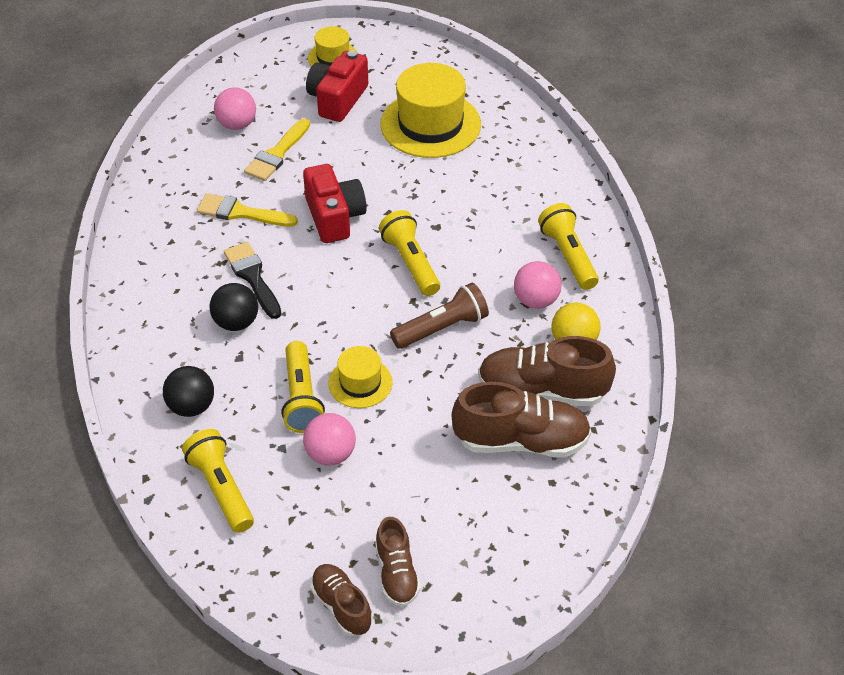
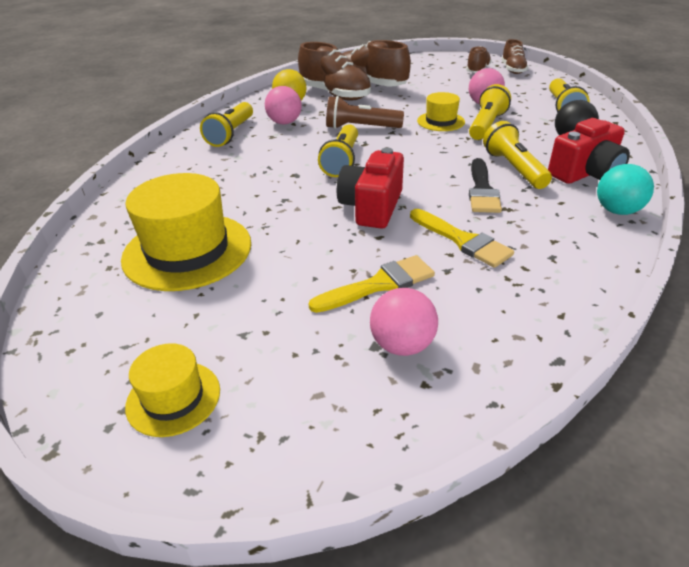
camera: 145 degrees left, 10 degrees down
(125, 298) = (617, 211): none -> turquoise ball
(236, 322) = (514, 168): black ball -> yellow flashlight
(337, 99) = (243, 323): red camera -> red camera (586, 173)

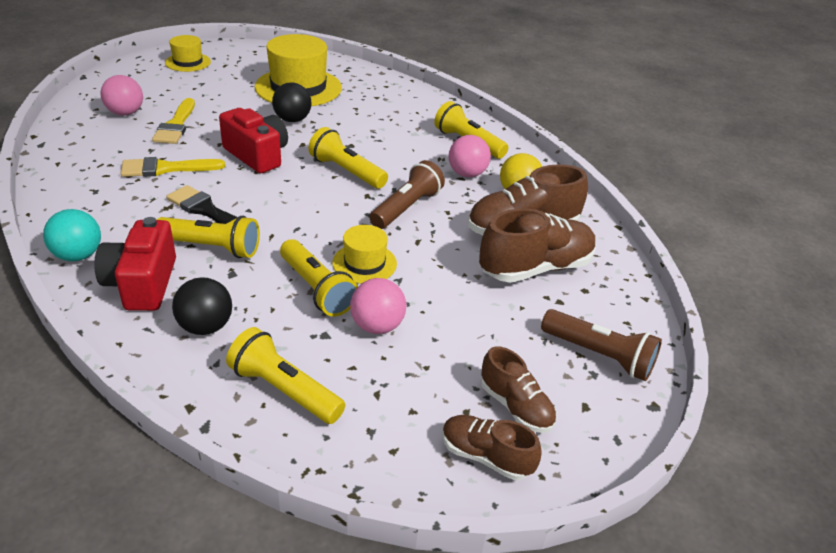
camera: 115 degrees right, 0 degrees up
(278, 220) = (292, 120): none -> black ball
(417, 64) = (599, 355): none -> brown flashlight

